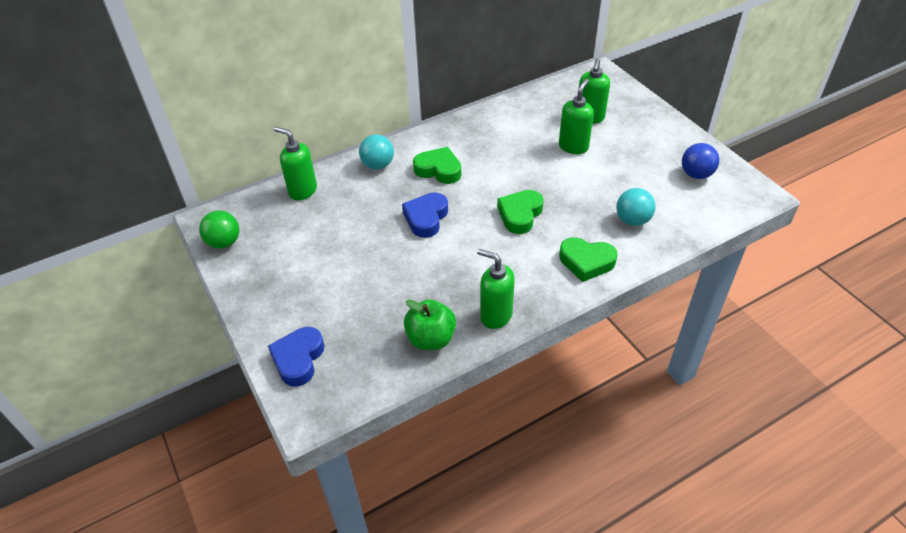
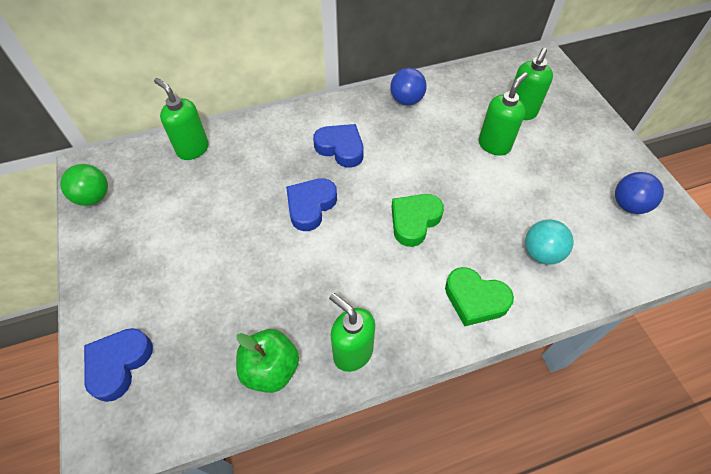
camera: 10 degrees right, 10 degrees up
(378, 165) = (279, 131): turquoise ball -> none
(438, 170) = (341, 148): green heart -> blue heart
(486, 123) = (406, 100): none -> blue ball

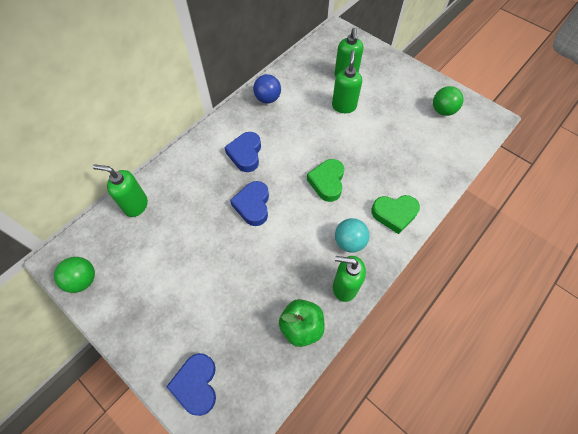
camera: 30 degrees left, 5 degrees up
(341, 148) = (245, 154): blue heart -> blue heart turned 90 degrees counterclockwise
(541, 253) = (413, 165): turquoise ball -> turquoise ball (349, 242)
(628, 205) = (442, 111): blue ball -> green ball

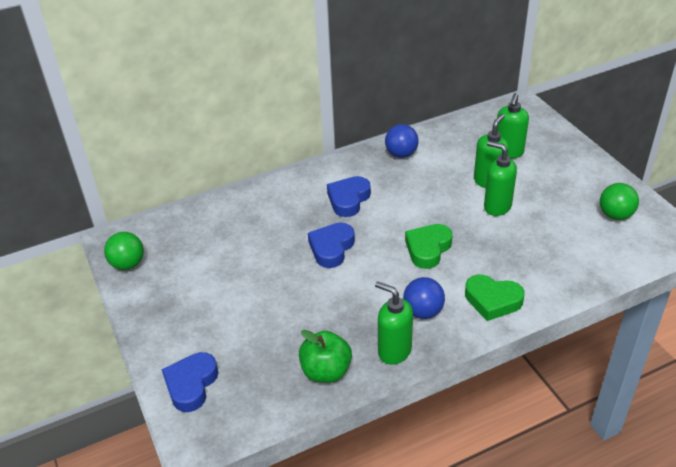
camera: 25 degrees right, 20 degrees down
(136, 205) = (210, 215): green soap dispenser -> green soap dispenser (497, 206)
(349, 242) = (423, 311): turquoise ball -> blue ball

